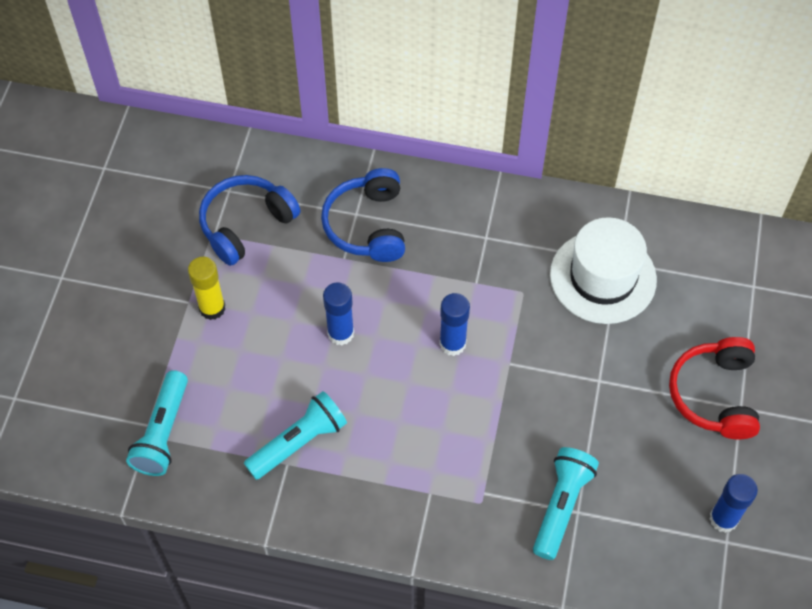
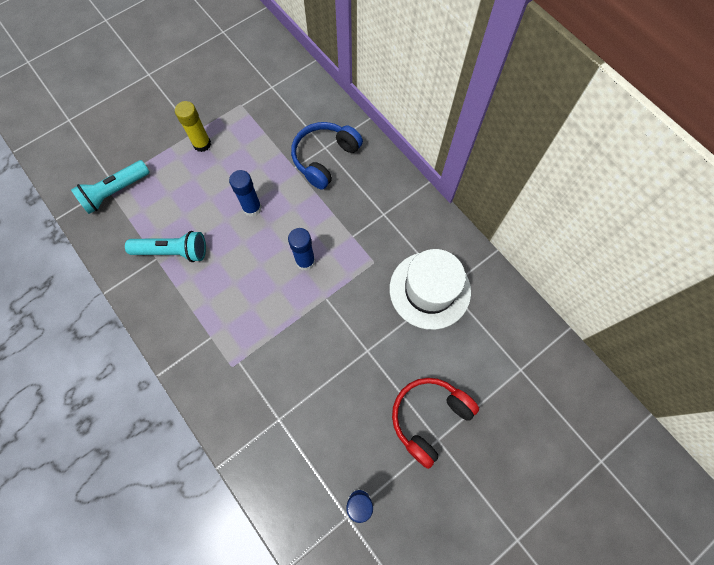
camera: 40 degrees right, 10 degrees up
(246, 224) = (262, 111): blue headphones -> none
(561, 506) = (272, 408): turquoise flashlight -> none

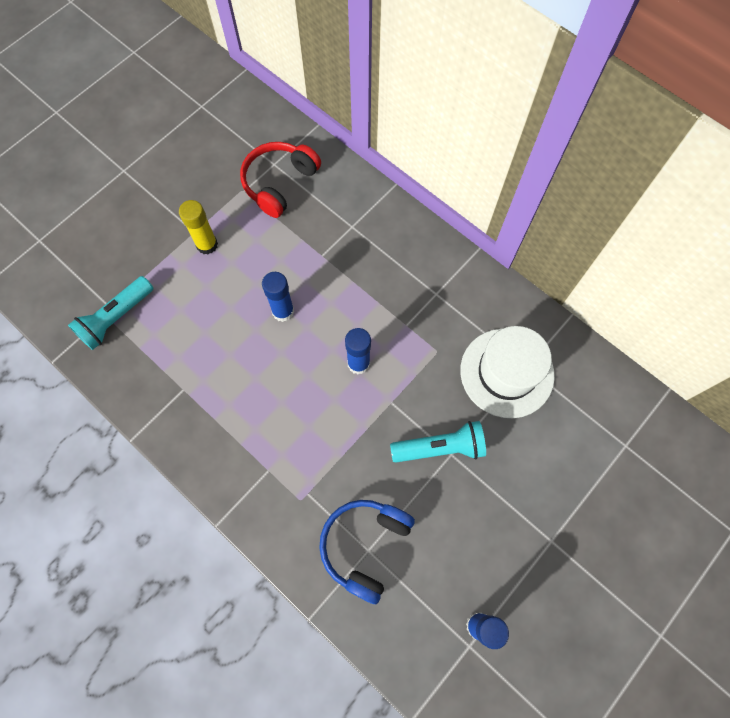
camera: 10 degrees left, 0 degrees up
(172, 251) = (201, 378): turquoise flashlight -> turquoise flashlight (440, 448)
(324, 158) = (354, 239): blue headphones -> blue headphones (365, 546)
(429, 418) = (536, 518): red headphones -> red headphones (279, 183)

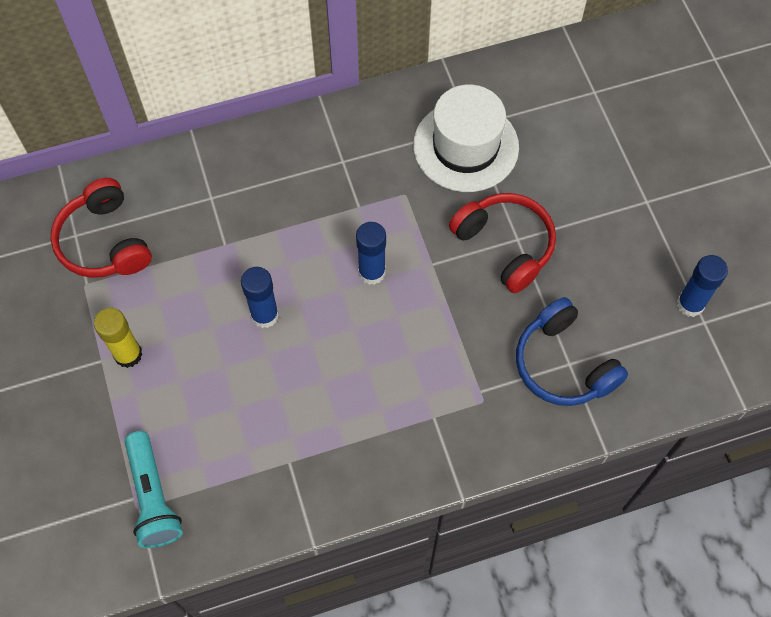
camera: 60 degrees left, 5 degrees down
(440, 448) = (505, 245): turquoise flashlight -> red headphones

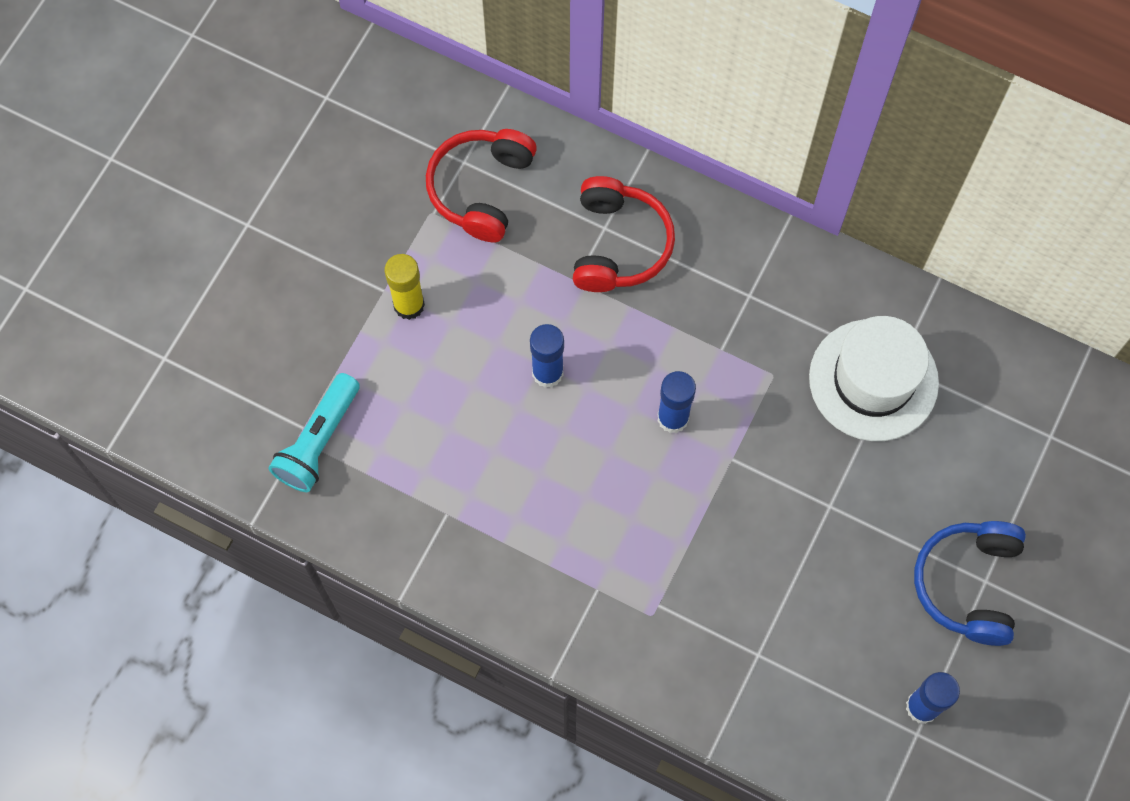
camera: 45 degrees right, 5 degrees up
(505, 245) = (813, 501): red headphones -> red headphones (618, 244)
(563, 364) = (752, 650): blue headphones -> blue headphones (968, 584)

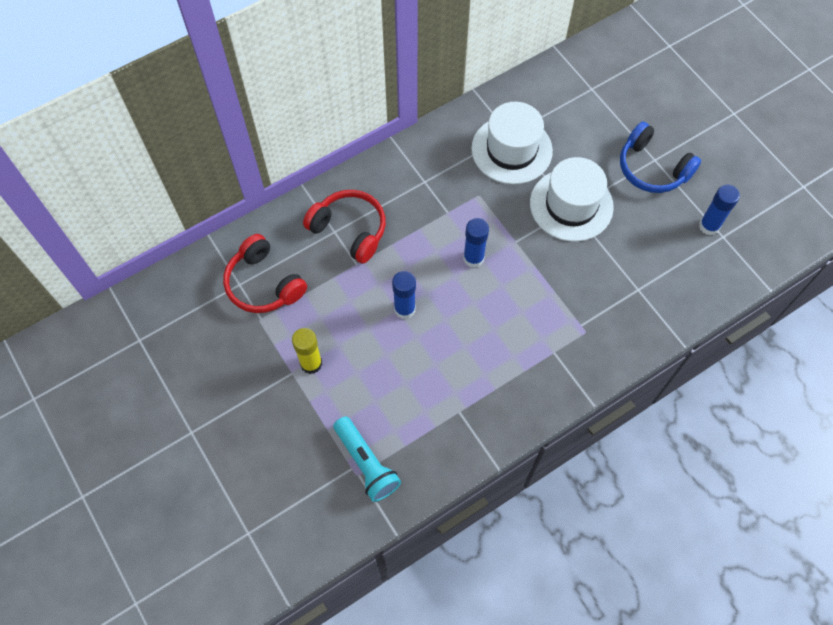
camera: 60 degrees left, 5 degrees down
(835, 502) = (571, 205): none -> white hat

